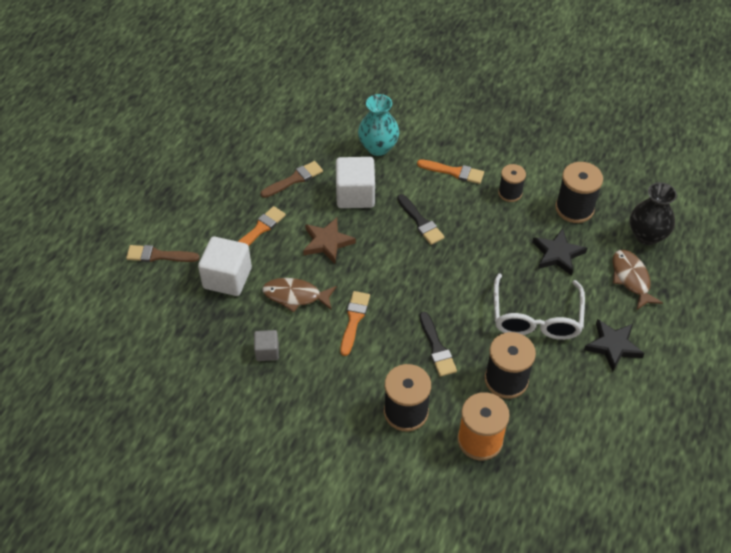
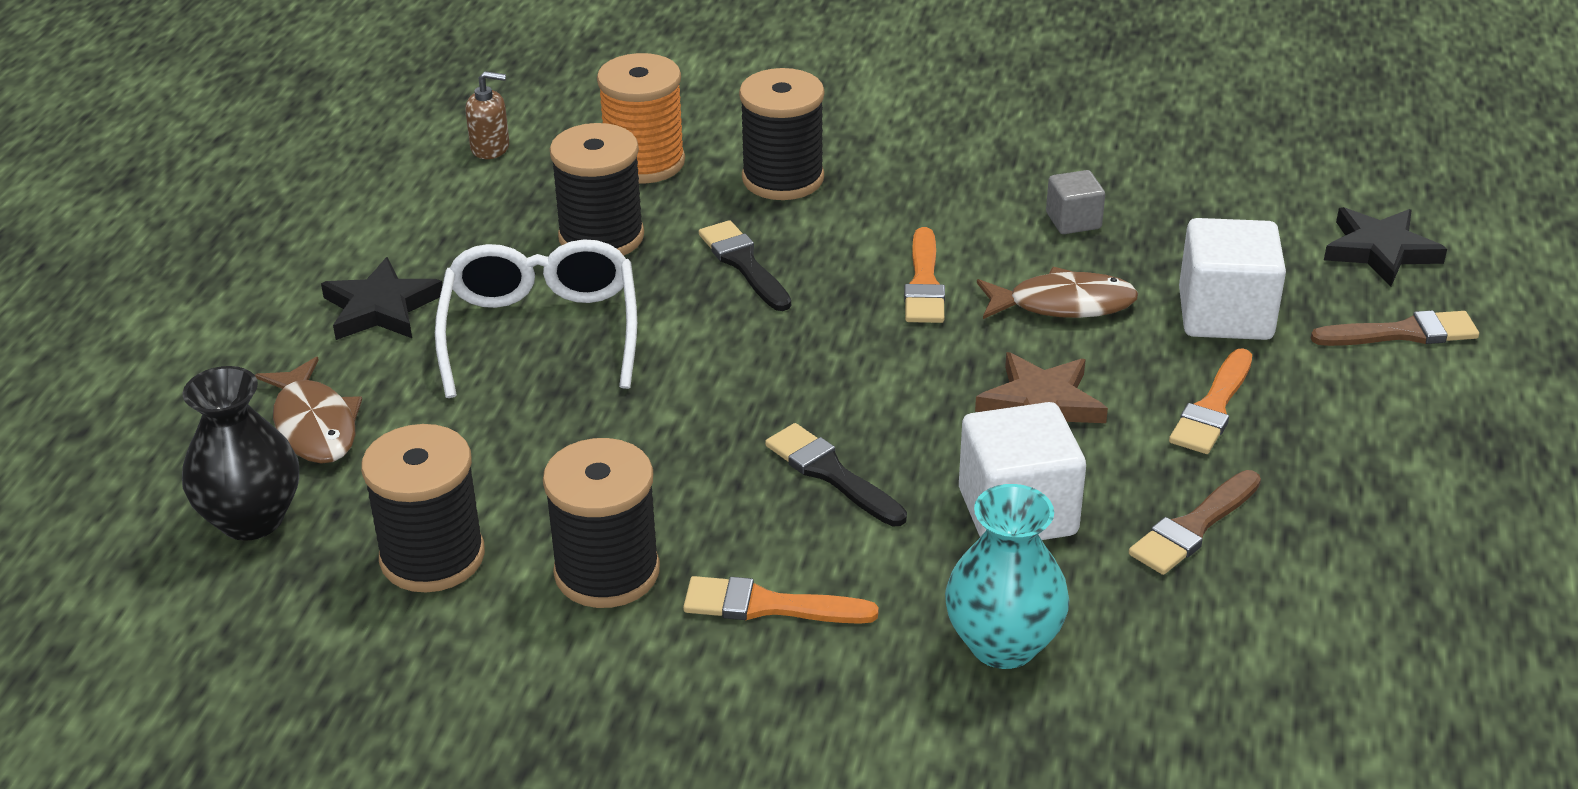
camera: 170 degrees right, 15 degrees down
(510, 193) = (607, 572): black spool -> black spool, size x1.60
(557, 254) = (485, 451): black star -> black star (1380, 251)
(568, 470) = (490, 148): none -> brown soap dispenser

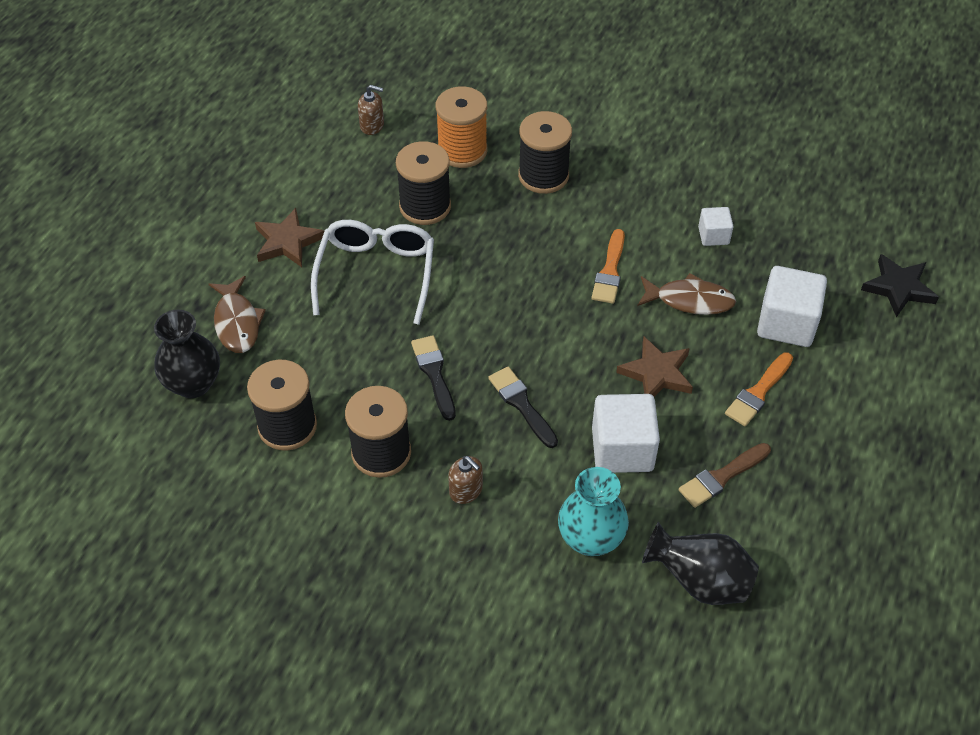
camera: 10 degrees right, 15 degrees up
(381, 308) = (288, 242): black star -> brown star
(744, 264) = (505, 240): black brush -> black brush (434, 374)
(769, 605) = (466, 490): orange brush -> brown soap dispenser
(1073, 221) = (713, 236): grey cube -> white cube
(1206, 678) = (699, 581): none -> black vase
(1402, 333) = (892, 354): brown brush -> none

